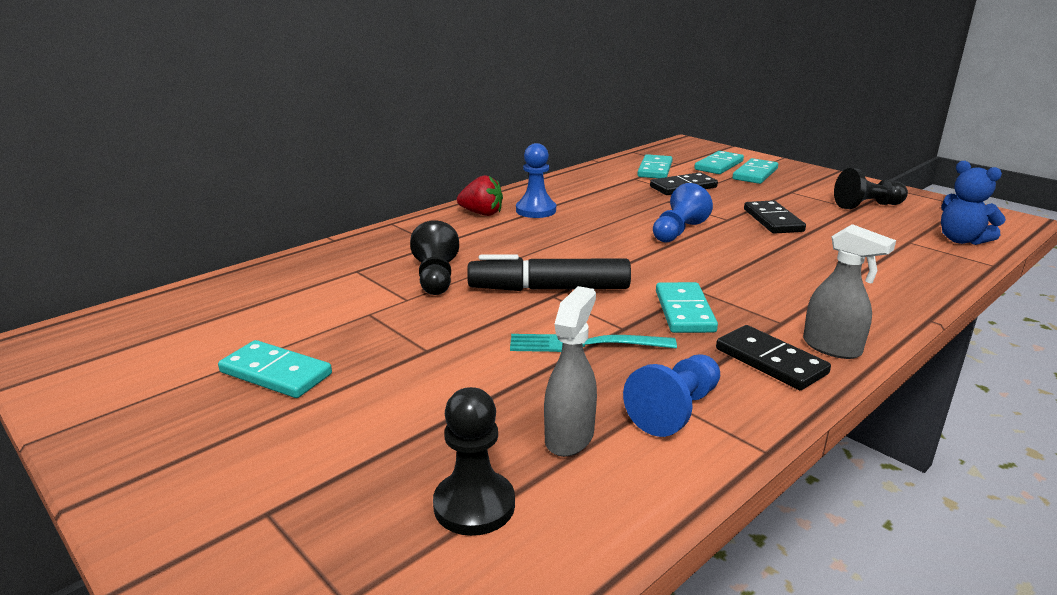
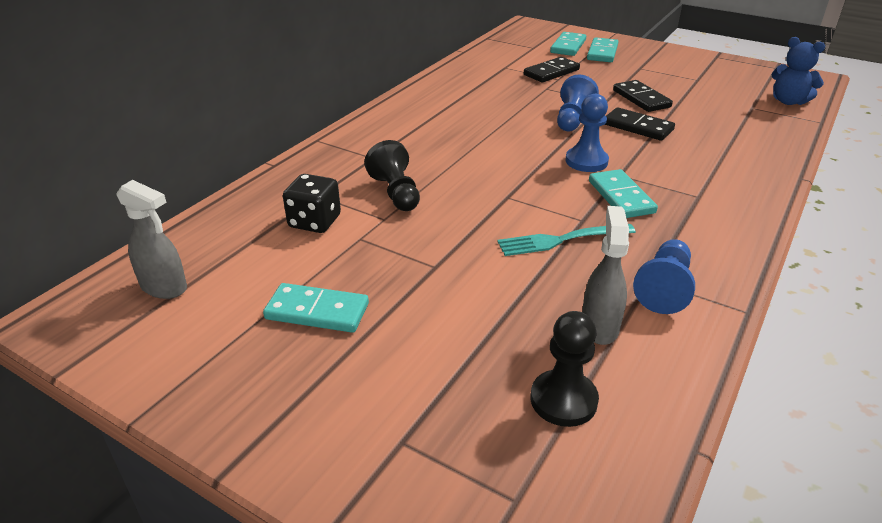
camera: 15 degrees left, 10 degrees up
(335, 293) = (314, 222): none -> black dice
(482, 213) = (394, 120): red strawberry -> none
(536, 210) = (440, 111): blue pawn -> blue pawn (586, 161)
(549, 289) = (500, 191): black marker -> none
(655, 170) = (517, 56): turquoise domino -> none
(770, 361) = (709, 233): black domino -> black domino (637, 127)
(832, 348) = (746, 214): grey spray bottle -> grey spray bottle (164, 287)
(867, 206) = (705, 76): black pawn -> none

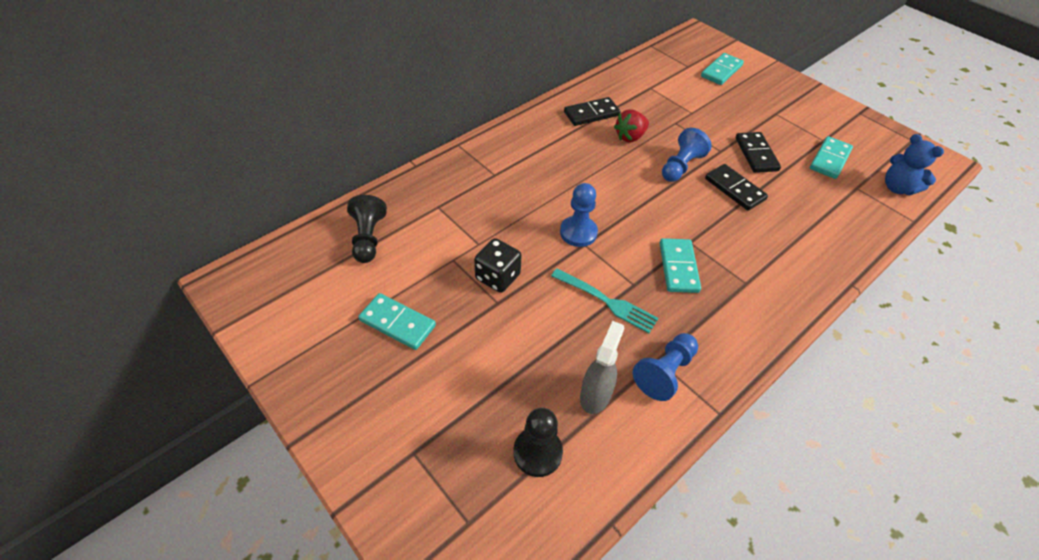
camera: 15 degrees right, 15 degrees up
(164, 287) = (302, 272): grey spray bottle -> none
(314, 222) = (425, 234): black dice -> black dice (497, 277)
(396, 193) = (497, 218): black pawn -> black pawn (368, 238)
(506, 105) = (630, 137): none -> red strawberry
(551, 72) = (689, 103): black domino -> black domino (591, 114)
(561, 240) = (606, 301): turquoise fork -> turquoise fork turned 150 degrees counterclockwise
(586, 161) = (668, 220): blue pawn -> blue pawn (578, 232)
(602, 52) = (750, 86): turquoise domino -> turquoise domino (830, 159)

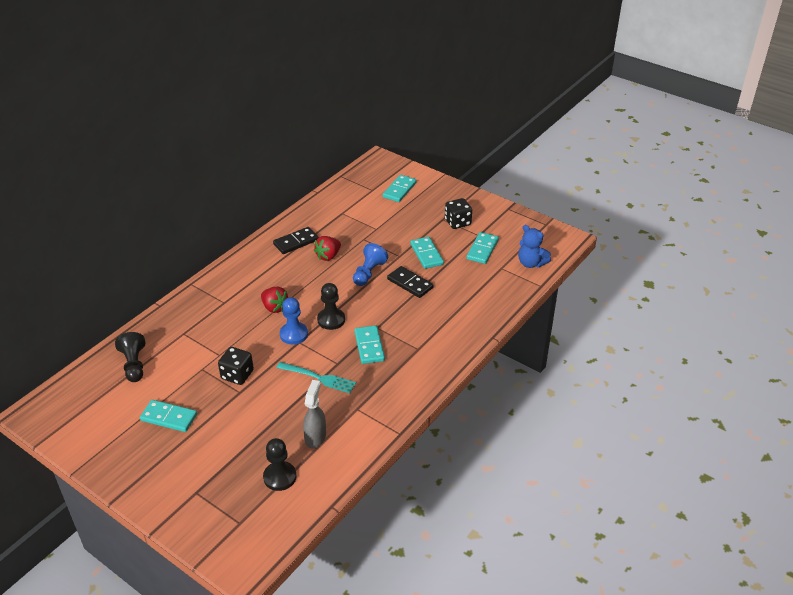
camera: 10 degrees left, 10 degrees down
(557, 192) = (274, 307): none -> red strawberry
(629, 221) = (331, 320): none -> black pawn
(664, 372) = (362, 415): blue pawn -> none
(756, 154) = (426, 254): black domino -> turquoise domino
(795, 120) = (457, 222): none -> black dice

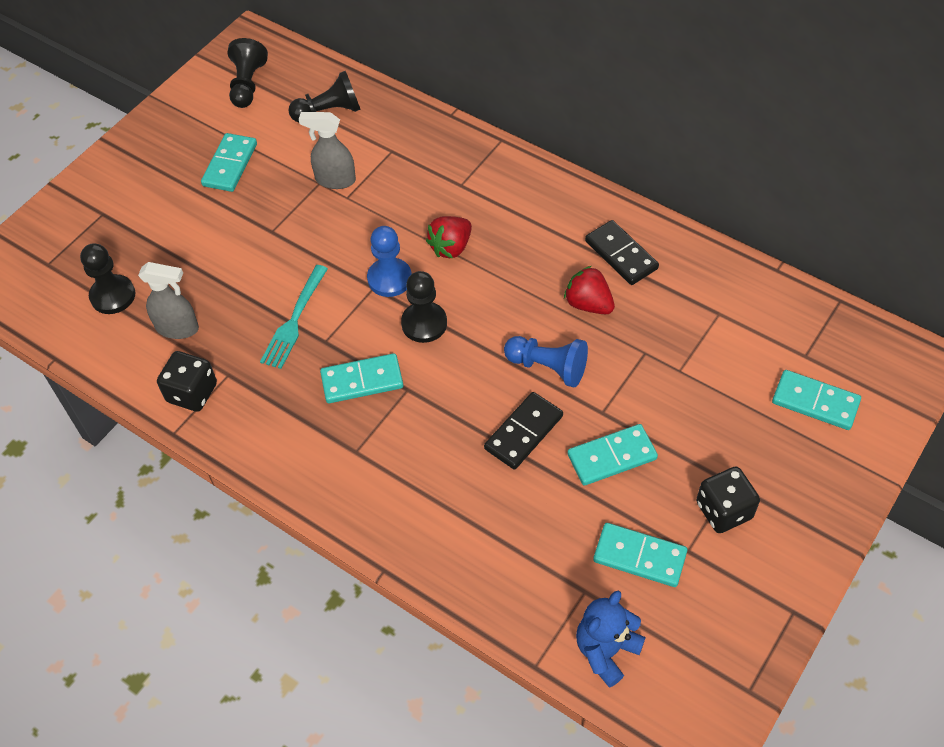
camera: 90 degrees right, 15 degrees up
(86, 411) = (247, 85): none -> black pawn
(202, 361) = (335, 180): none -> grey spray bottle
(237, 375) = (305, 223): black dice -> black dice (192, 393)

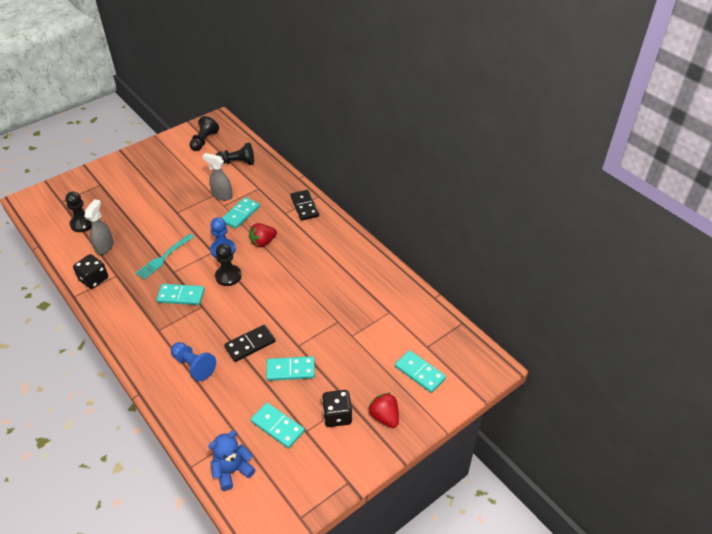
camera: 15 degrees right, 10 degrees down
(178, 328) = (105, 247): grey spray bottle -> grey spray bottle turned 105 degrees counterclockwise
(230, 165) = (174, 176): turquoise domino -> turquoise domino (240, 214)
(548, 367) = (281, 315): blue pawn -> blue pawn (194, 366)
(588, 304) = (320, 288): red strawberry -> red strawberry (384, 417)
(621, 255) = (351, 268): black domino -> black domino (304, 206)

